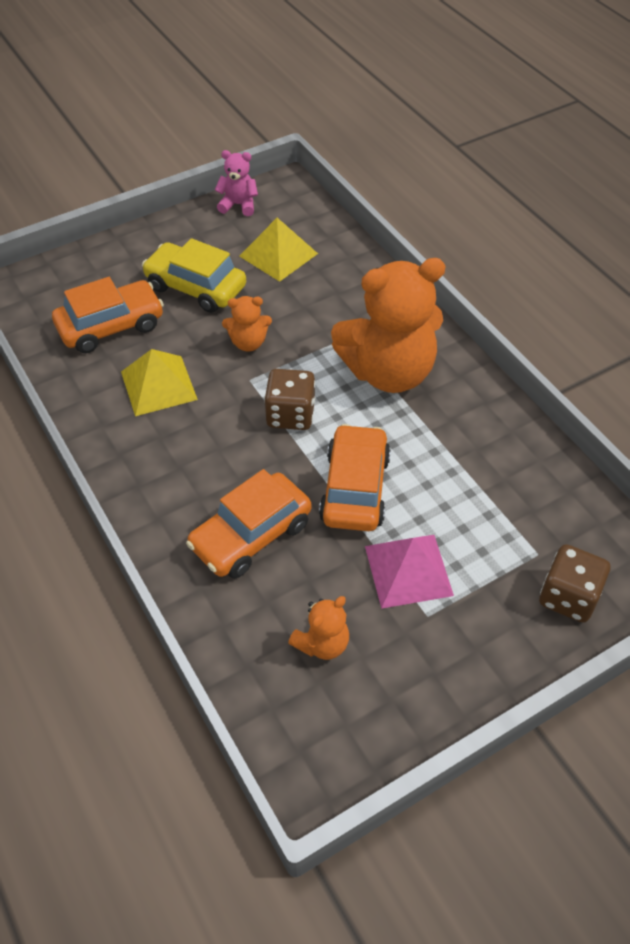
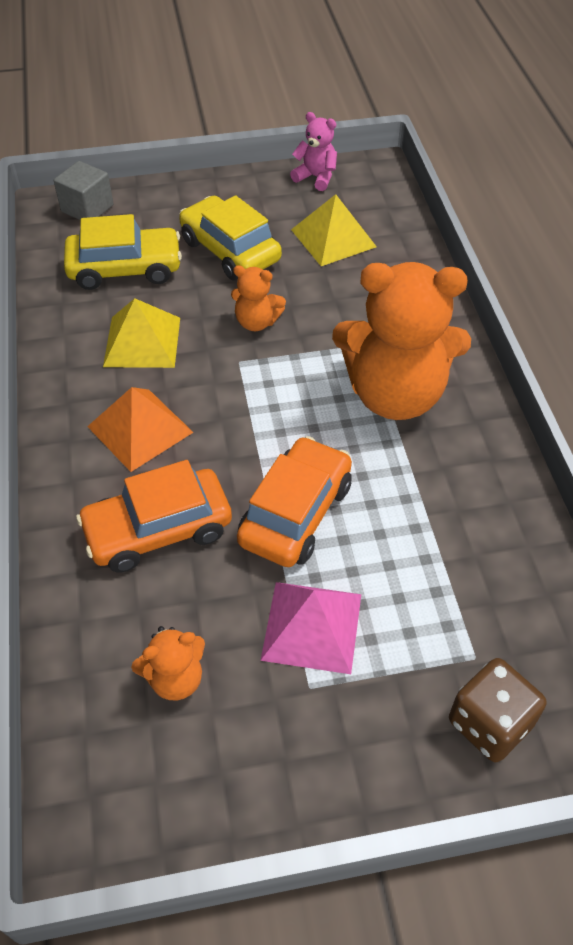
camera: 20 degrees right, 0 degrees up
(48, 281) = (87, 208): none -> grey cube
(111, 326) = (125, 269): orange car -> yellow car
(194, 459) = (140, 429): none -> orange pyramid
(290, 415) = (264, 411): brown dice -> none

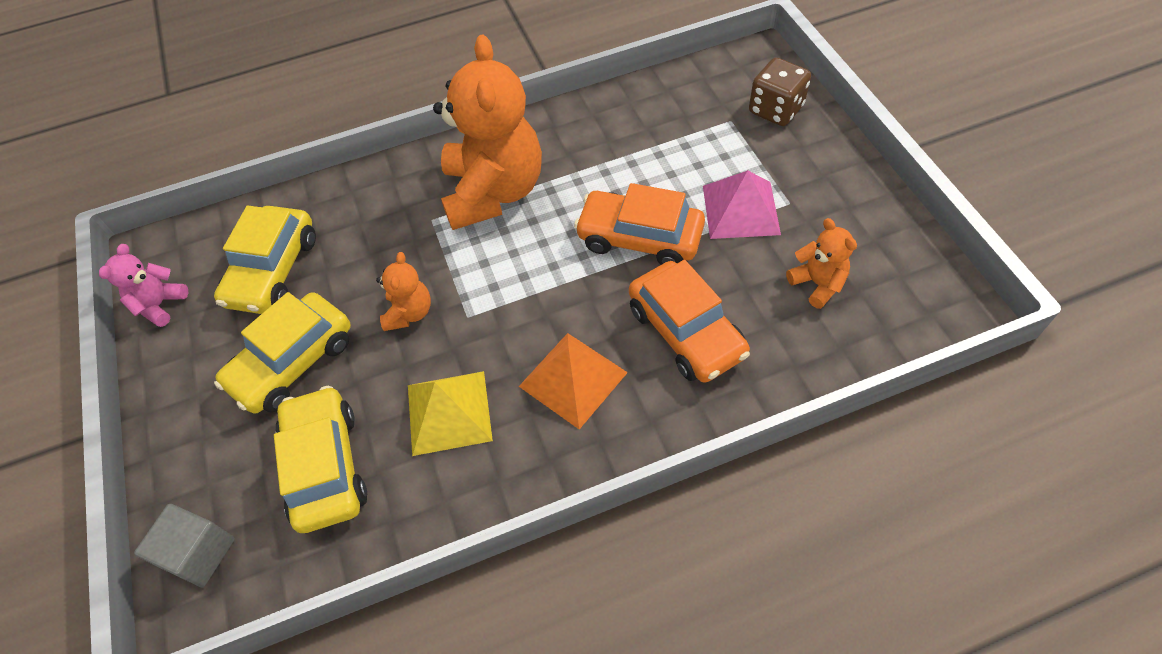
camera: 95 degrees left, 5 degrees up
(333, 238) = (273, 271): yellow pyramid -> yellow car

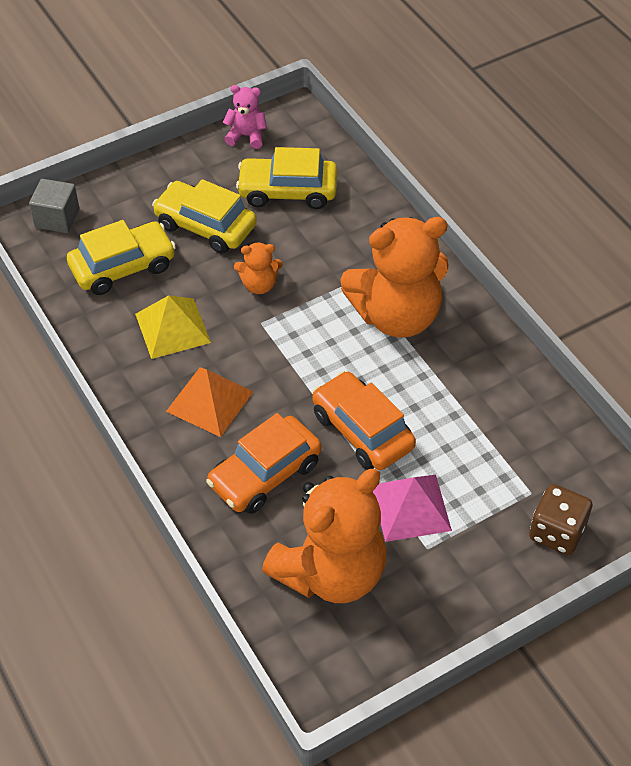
camera: 75 degrees right, 5 degrees down
(639, 238) = (362, 430): orange car -> orange car turned 45 degrees counterclockwise
(817, 284) = (331, 572): orange teddy bear -> orange teddy bear, size x2.23

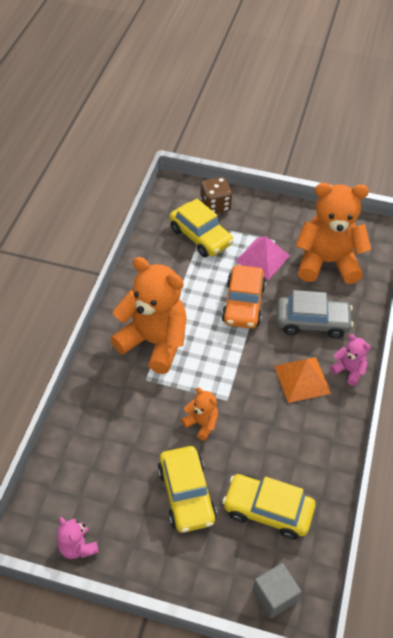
camera: 135 degrees left, 0 degrees up
(170, 451) = (348, 370): none -> pink teddy bear
(173, 328) = (279, 439): yellow pyramid -> none
(265, 474) = (312, 322): orange car -> grey car
(287, 191) = (109, 474): yellow car -> yellow car (200, 236)

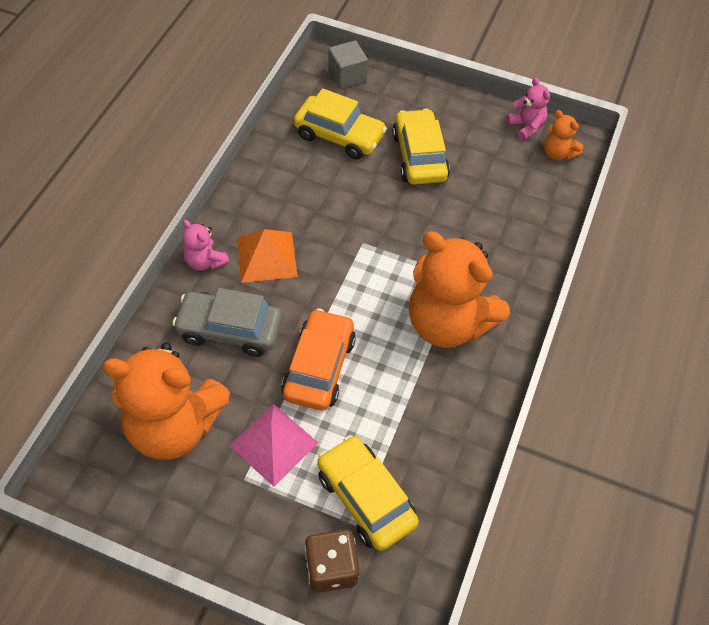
camera: 175 degrees left, 5 degrees up
(201, 423) = (396, 220): orange teddy bear -> orange teddy bear (558, 153)

